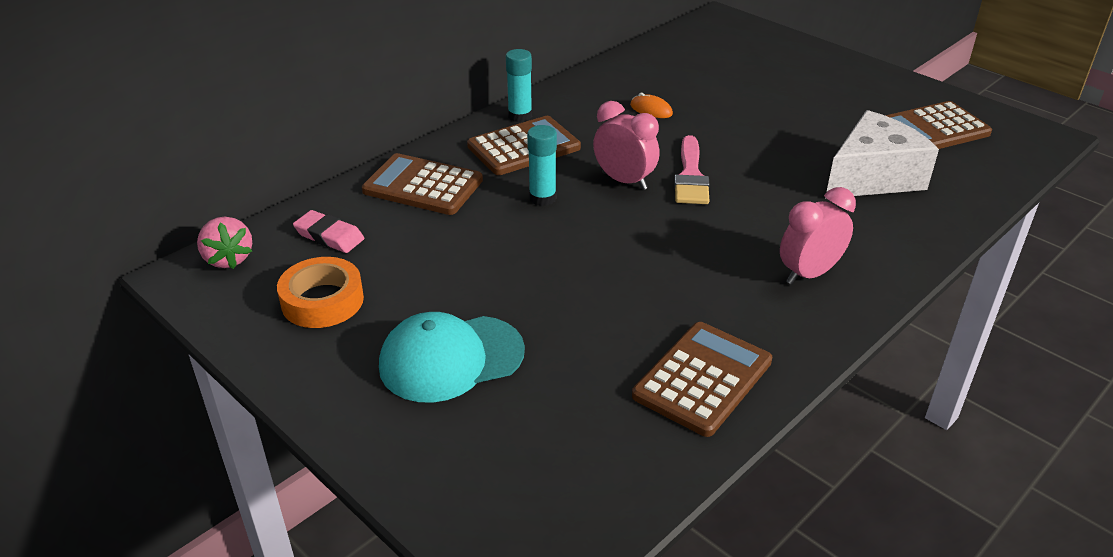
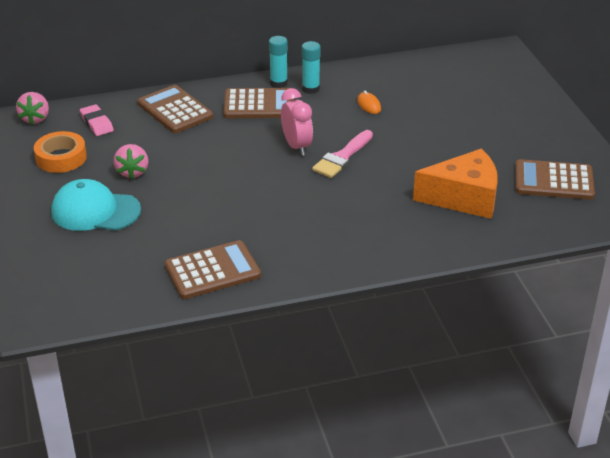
camera: 30 degrees right, 0 degrees up
(448, 284) = (132, 172): none -> pink strawberry
(542, 198) = (235, 140): turquoise glue stick -> turquoise glue stick (310, 89)
(809, 274) = (343, 240): pink clock -> none
(872, 177) = (464, 198): white cheese -> orange cheese

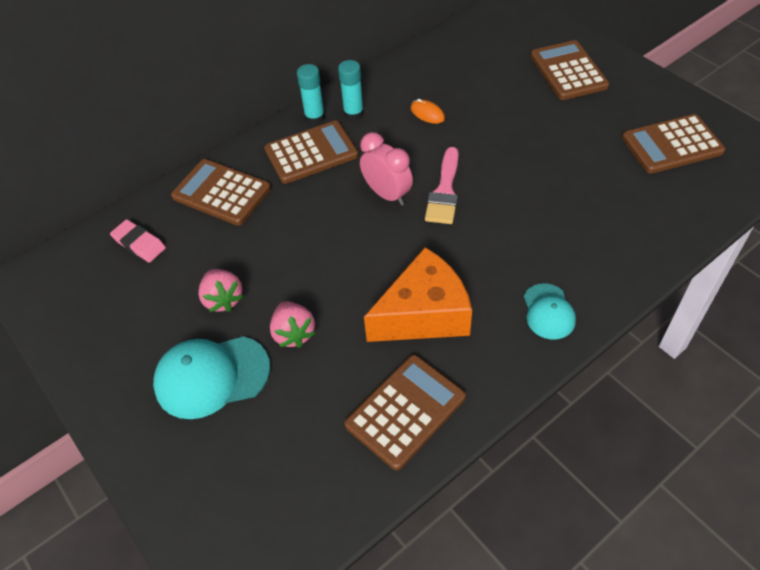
camera: 20 degrees left, 15 degrees up
(35, 118) = (59, 263): pink strawberry -> pink strawberry (294, 333)
(61, 158) = (123, 311): orange tape -> none
(361, 250) = (548, 312): none -> turquoise cap
(464, 198) = (603, 199): orange cheese -> orange cheese (424, 314)
(510, 109) = (568, 71): none -> brown calculator

